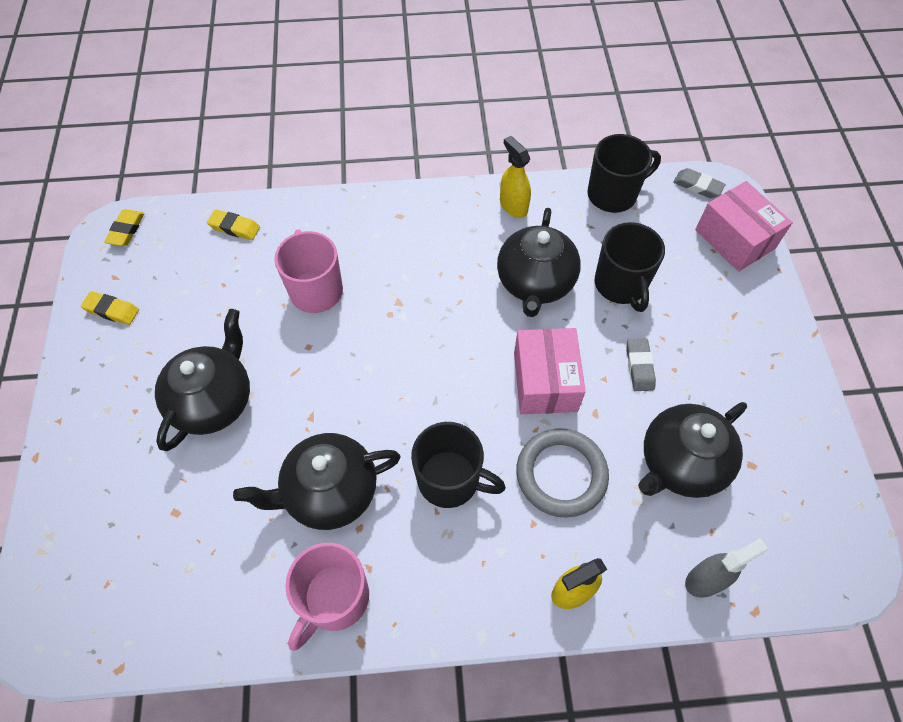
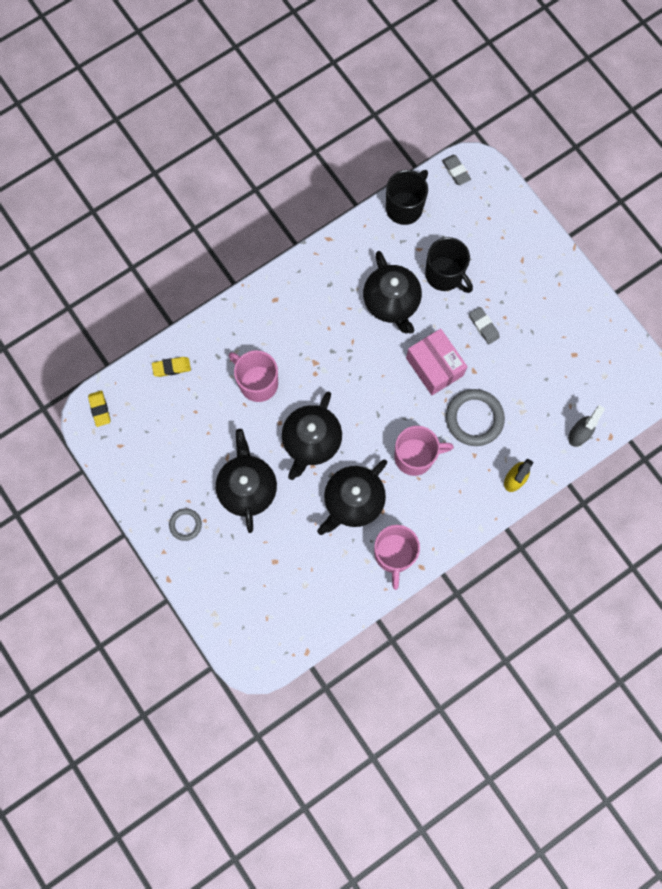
camera: 30 degrees left, 15 degrees up
(109, 403) = (185, 525): none -> grey ring
(112, 310) = (137, 468): yellow eraser -> none
(450, 480) = (415, 456): black mug -> pink mug
(513, 206) = (345, 251): yellow spray bottle -> none
(680, 463) = (535, 375): black teapot -> black teapot (311, 441)
(697, 186) = (456, 171): grey eraser -> grey eraser turned 60 degrees clockwise
(735, 239) = (498, 202): pink box -> none

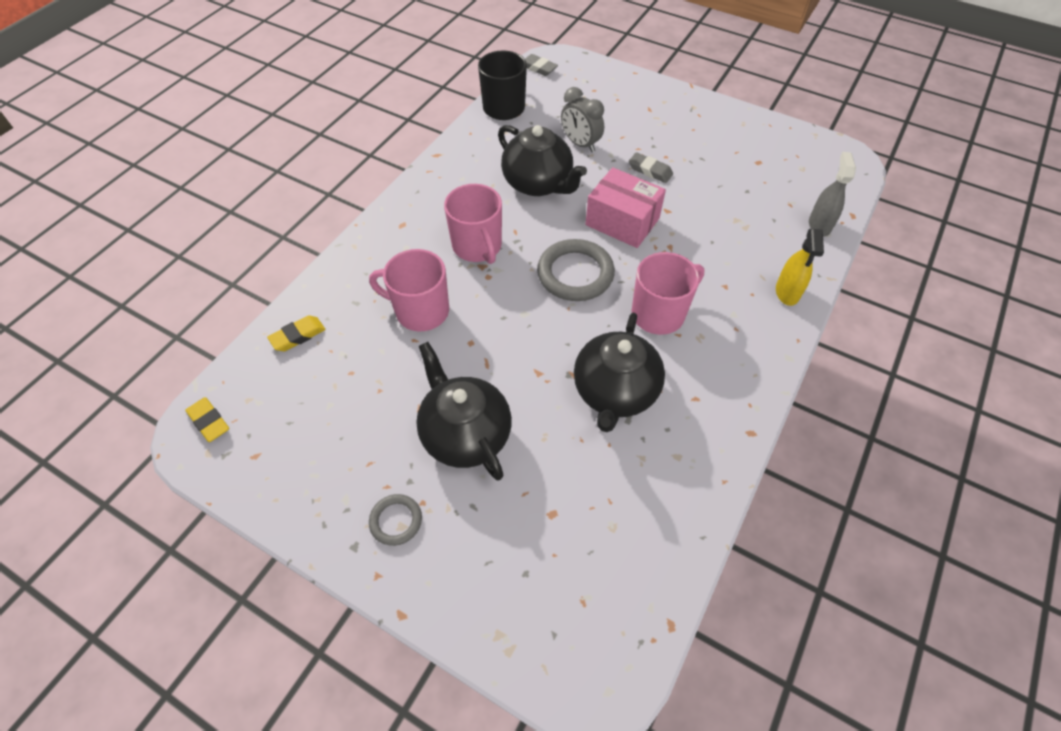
camera: 25 degrees left, 20 degrees down
(311, 441) = (522, 347): black teapot -> none
(394, 554) = (707, 433): pink mug -> pink mug (477, 246)
(445, 275) = (580, 144): black mug -> grey clock
(474, 418) = (699, 252): grey ring -> grey ring (575, 274)

